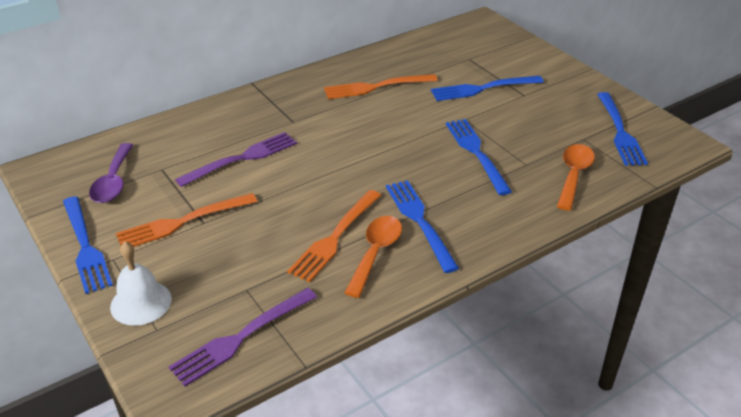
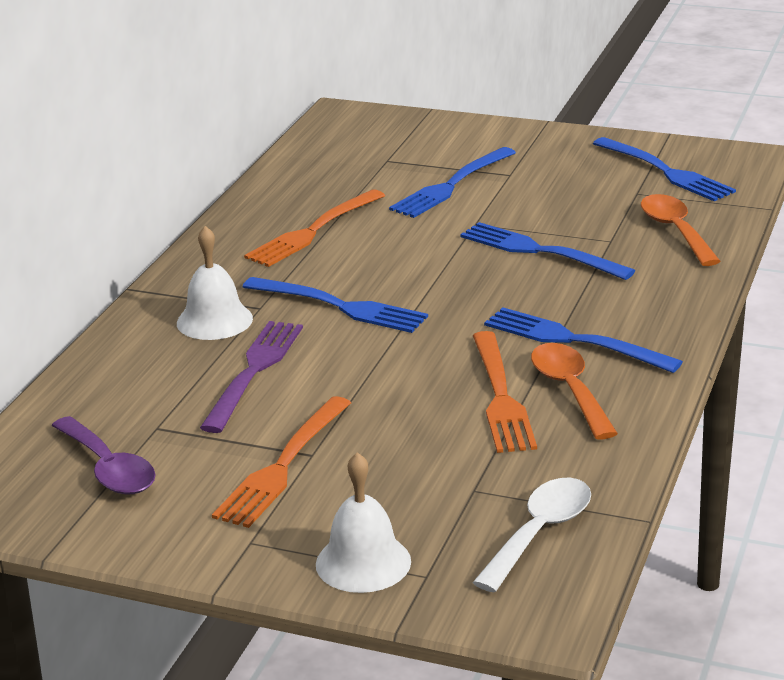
camera: 35 degrees left, 10 degrees down
(85, 246) = (189, 548): blue fork -> blue fork (340, 306)
(241, 337) = (540, 532): purple fork -> white spoon
(263, 119) = (214, 320): none -> white bell

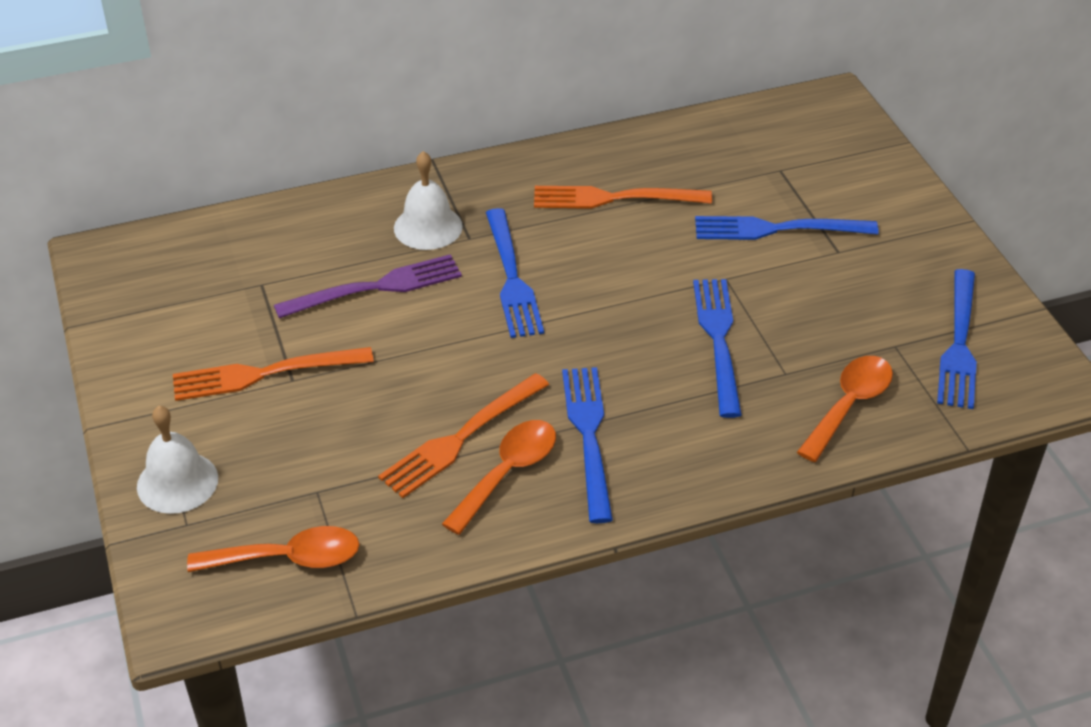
camera: 50 degrees right, 15 degrees up
(109, 469) = (191, 293): purple spoon -> none
(540, 532) = (288, 558): white spoon -> orange spoon

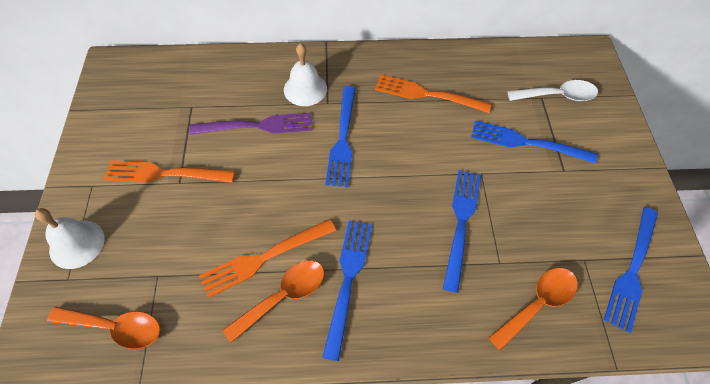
camera: 15 degrees right, 15 degrees up
(802, 163) = (558, 96): none -> white spoon

